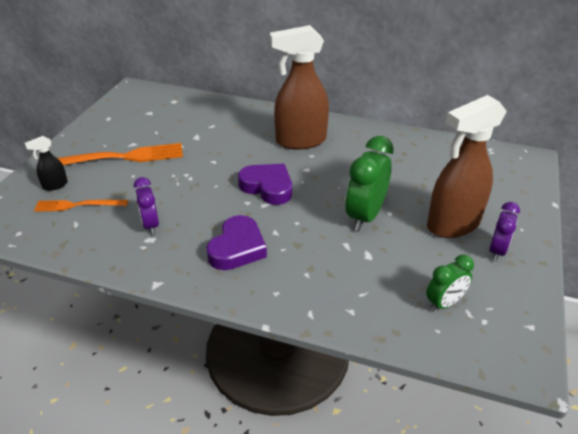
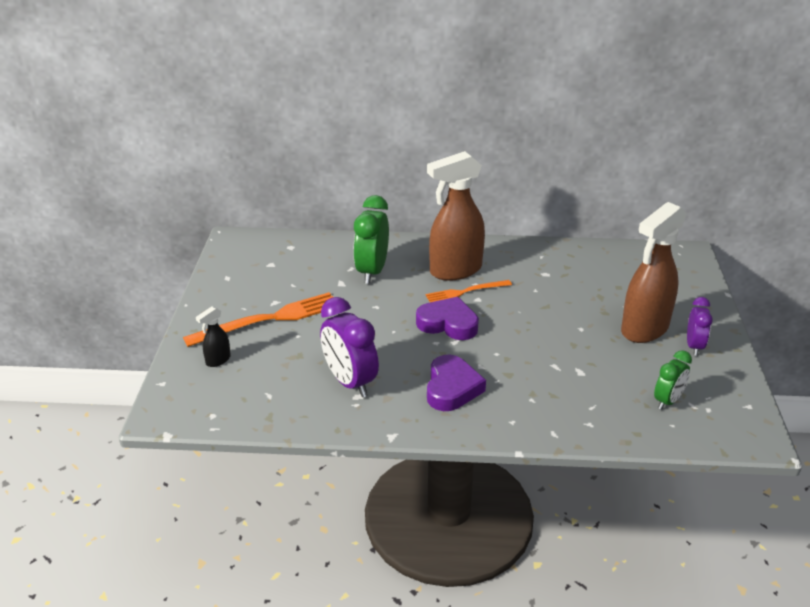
camera: 15 degrees left, 5 degrees down
(78, 205) = (258, 376): orange fork -> orange fork (465, 292)
(150, 225) = (350, 382): purple clock -> purple clock, size x1.67
(365, 216) = (559, 335): green clock -> green clock (372, 271)

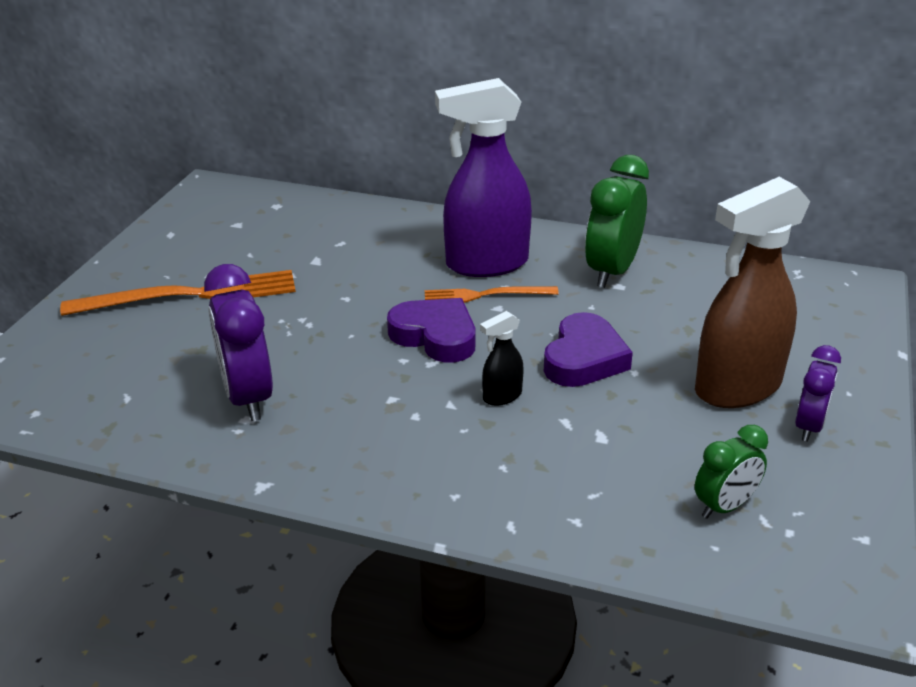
camera: 15 degrees right, 0 degrees up
(218, 360) = (89, 339): black spray bottle -> black spray bottle (501, 396)
(372, 271) = (367, 251): green clock -> green clock (612, 271)
(452, 388) = (390, 429): purple heart -> purple heart (584, 358)
(455, 270) = (485, 264): brown spray bottle -> purple spray bottle

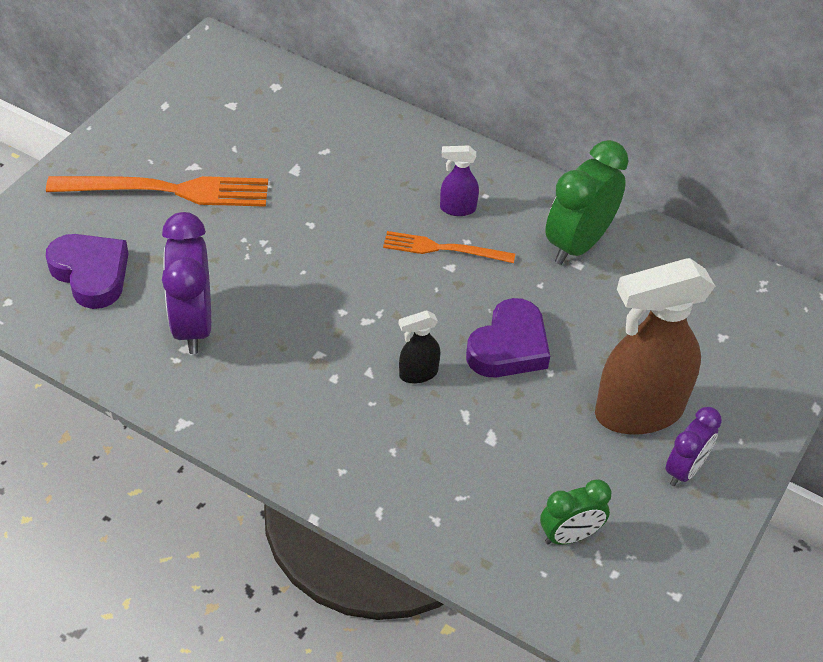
camera: 10 degrees right, 15 degrees up
(435, 336) = (380, 289): purple heart -> purple heart (91, 274)
(485, 264) = (457, 208): purple spray bottle -> purple spray bottle, size x0.44

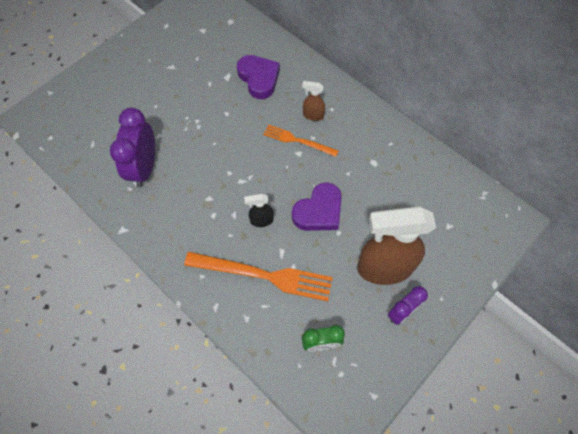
camera: 15 degrees right, 15 degrees up
(91, 274) = (98, 127): purple heart -> purple heart (259, 78)
(167, 190) = (153, 80): orange fork -> orange fork (264, 275)
(457, 208) = (313, 115): purple spray bottle -> brown spray bottle
(578, 244) = (378, 149): green clock -> none

